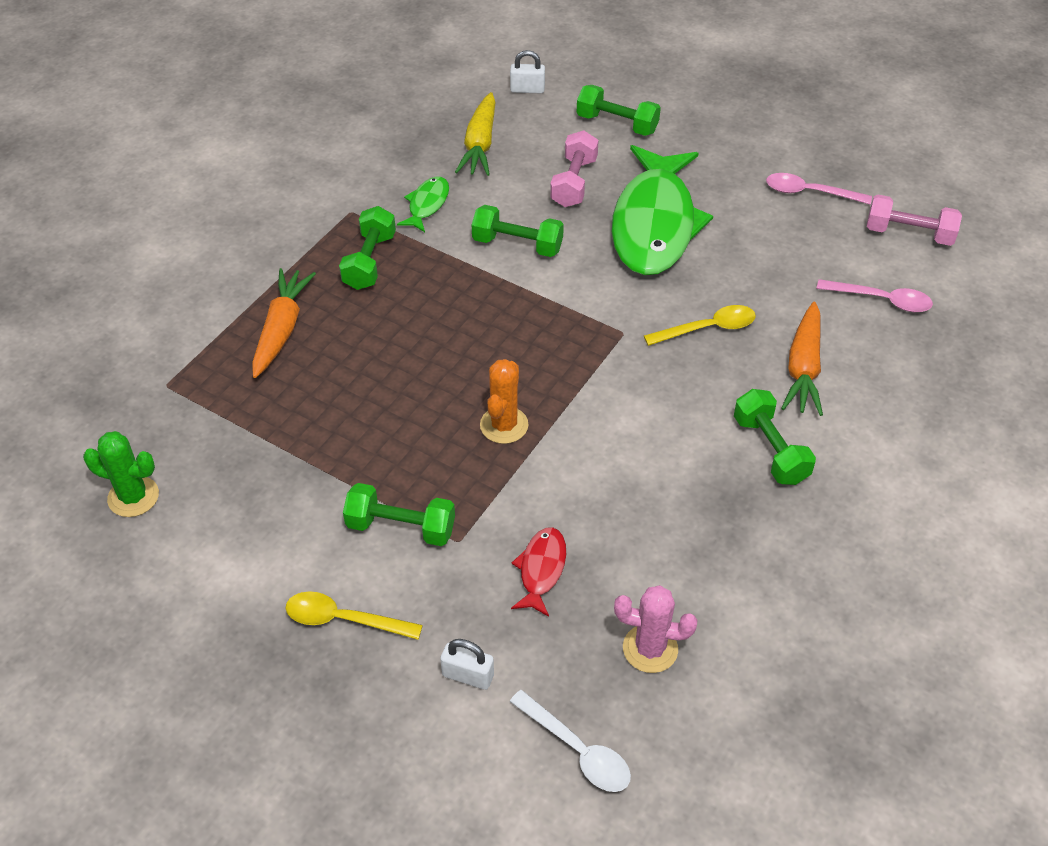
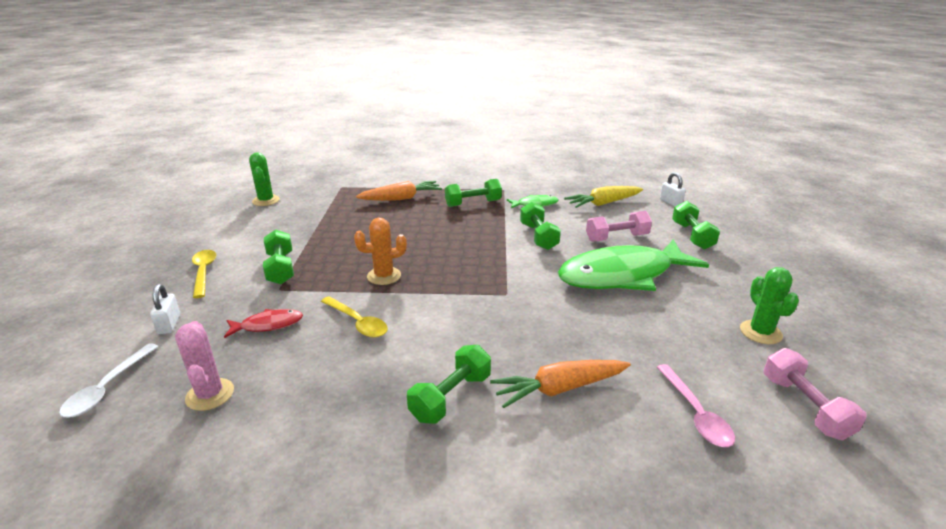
camera: 60 degrees right, 20 degrees down
(708, 328) = (549, 327): yellow spoon -> yellow spoon (358, 323)
(809, 192) = (760, 332): pink spoon -> green cactus

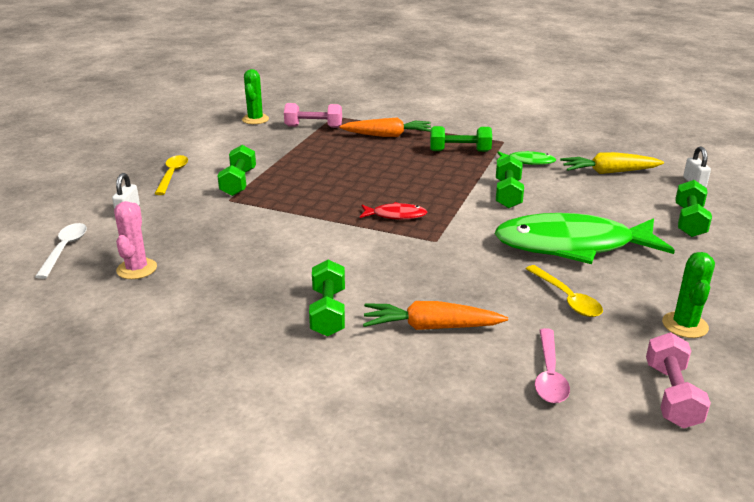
camera: 20 degrees right, 0 degrees up
(107, 388) = (65, 249): white spoon -> white spoon turned 150 degrees clockwise
(268, 325) = (205, 227): red fish -> red fish (396, 215)
(358, 323) = (282, 239): yellow spoon -> yellow spoon (567, 298)
(384, 276) = (327, 205): orange cactus -> none
(451, 397) = (328, 312): green dumbbell -> green dumbbell turned 60 degrees counterclockwise
(617, 238) = (596, 209): pink dumbbell -> pink dumbbell (313, 127)

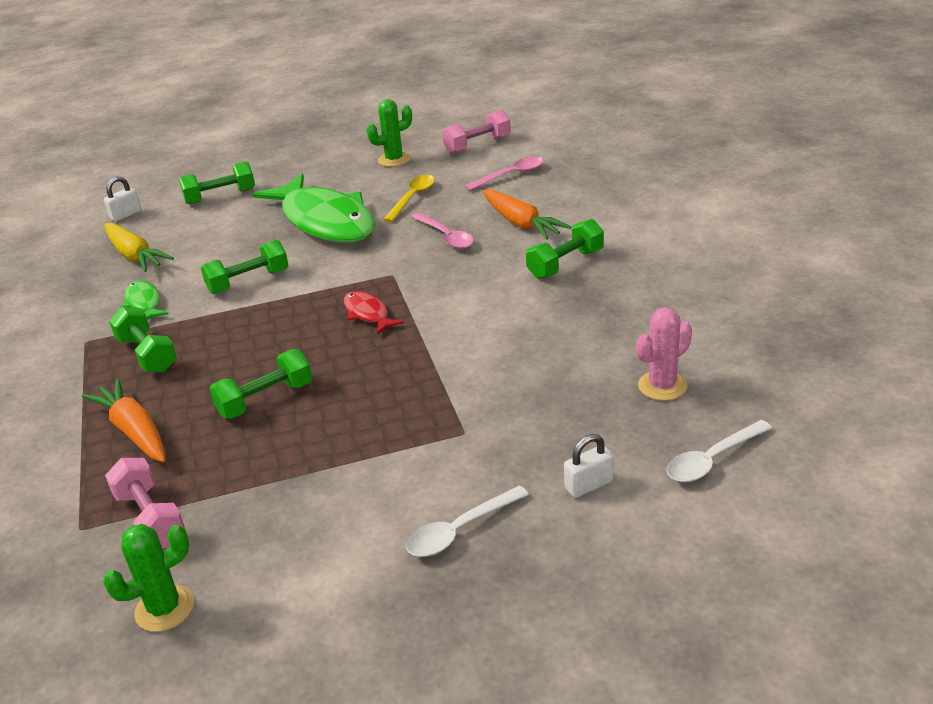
camera: 125 degrees left, 5 degrees up
(172, 175) = (459, 530): yellow spoon -> white spoon
(238, 182) = (413, 456): green dumbbell -> green dumbbell (265, 399)
(462, 283) = (446, 237): none -> pink spoon

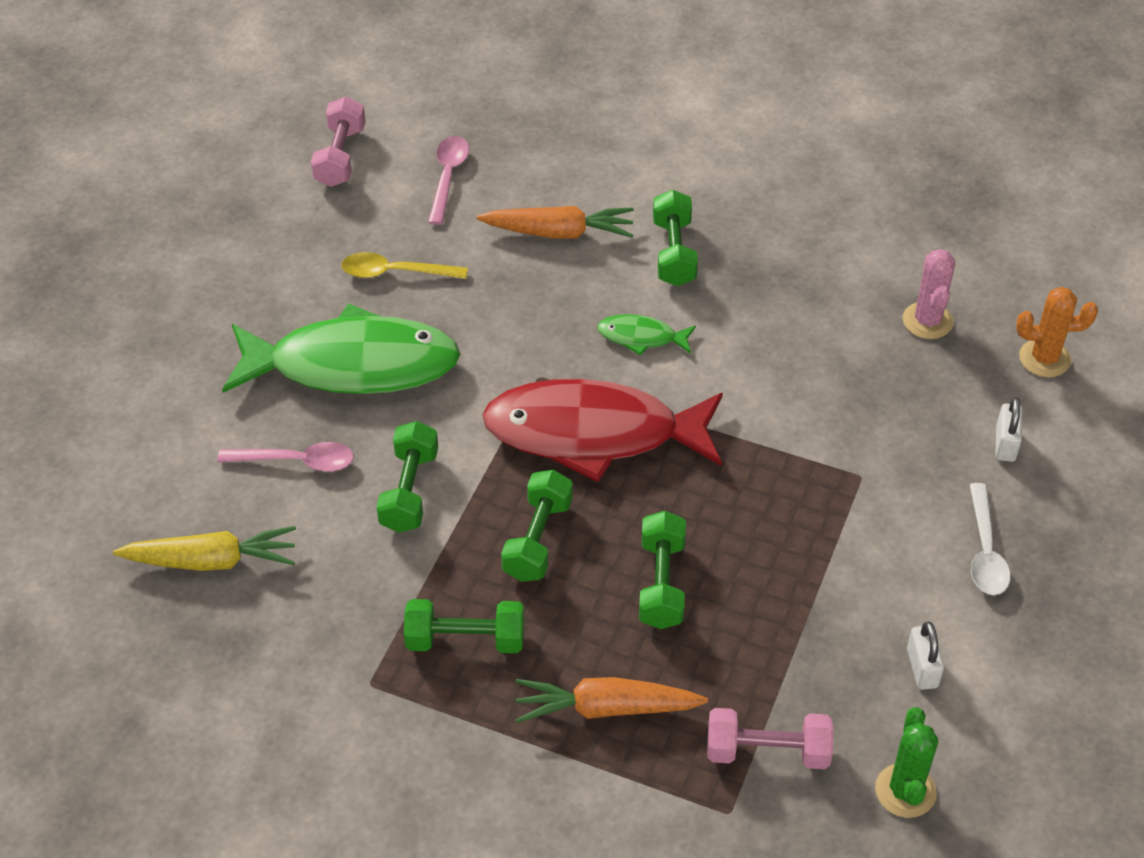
camera: 55 degrees left, 15 degrees up
(126, 215) = (82, 525): white padlock -> white padlock (922, 668)
(144, 303) = (345, 598): green fish -> green fish (641, 337)
(220, 196) = (158, 419): green dumbbell -> green dumbbell (538, 539)
(368, 314) = (593, 433): red fish -> red fish, size x2.36
(394, 160) = (279, 235): green cactus -> none
(413, 198) = (394, 272): yellow spoon -> yellow spoon turned 60 degrees counterclockwise
(446, 237) = (515, 297): pink spoon -> pink spoon (297, 461)
(711, 460) = (1044, 358): white spoon -> orange cactus

